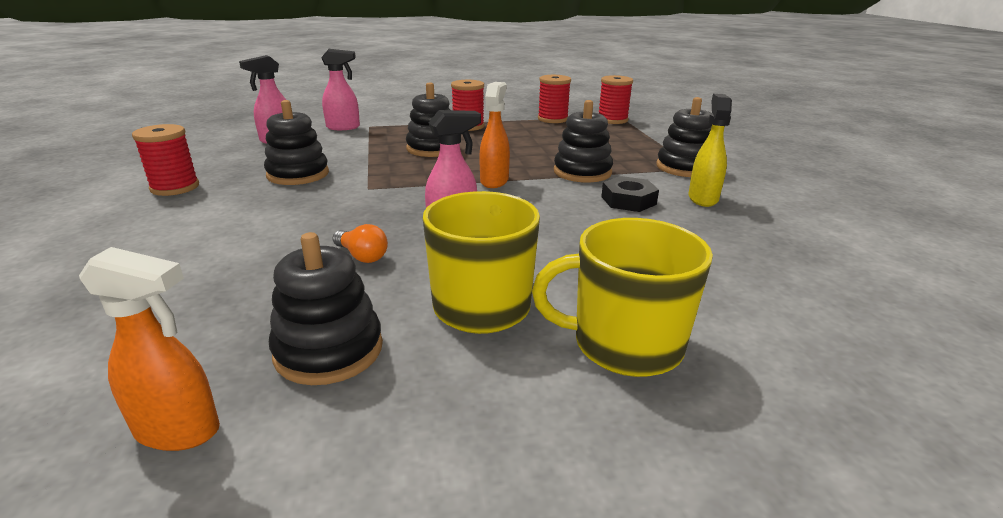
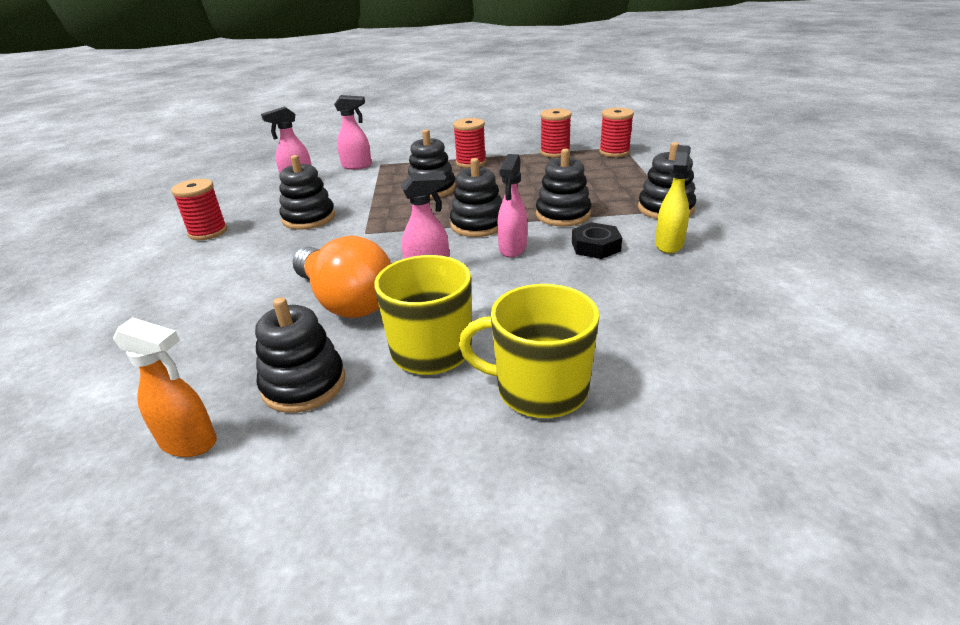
camera: 10 degrees right, 5 degrees up
(362, 256) = (346, 301): orange light bulb -> orange light bulb, size x2.42
(494, 181) = (478, 225): orange spray bottle -> black stacking toy
(540, 203) = (512, 249): none -> pink spray bottle

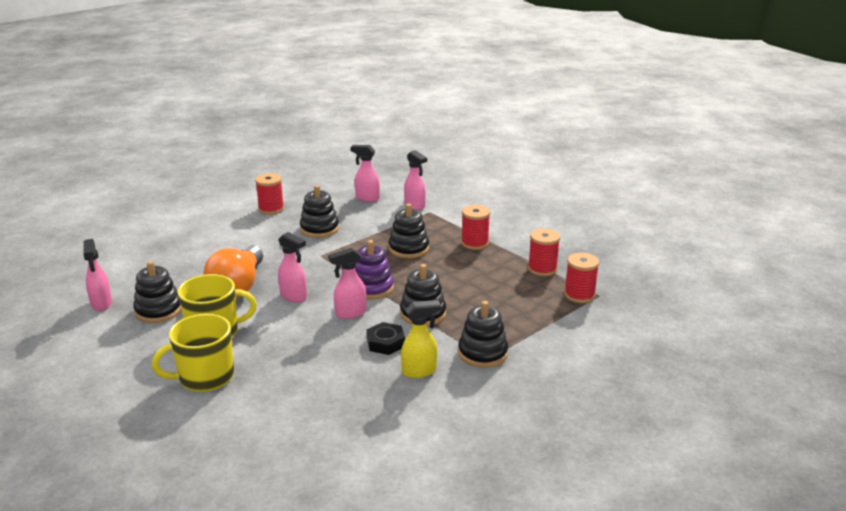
camera: 50 degrees right, 5 degrees down
(189, 442) = (101, 304): orange spray bottle -> pink spray bottle
(478, 225) = (372, 288): black stacking toy -> purple stacking toy
(539, 389) = (205, 377): yellow mug -> yellow mug turned 90 degrees counterclockwise

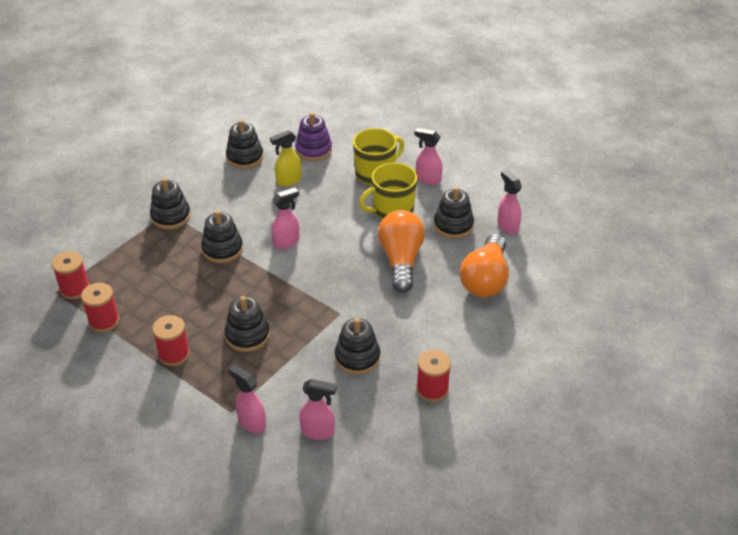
camera: 170 degrees right, 15 degrees up
(169, 265) = (485, 279): none -> orange light bulb
(294, 297) = (343, 254): pink spray bottle -> pink spray bottle (427, 179)
(372, 288) = (274, 274): purple stacking toy -> purple stacking toy (313, 150)
(375, 421) = (245, 157): none -> black stacking toy
(385, 343) = (250, 217): black nut -> none
(419, 371) = (219, 196): yellow spray bottle -> yellow spray bottle (288, 181)

